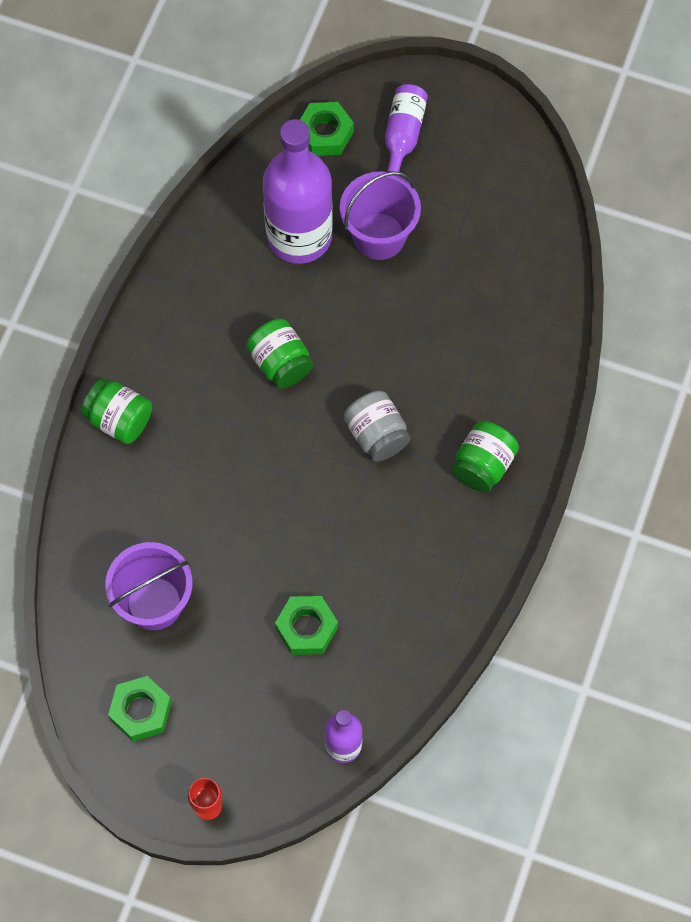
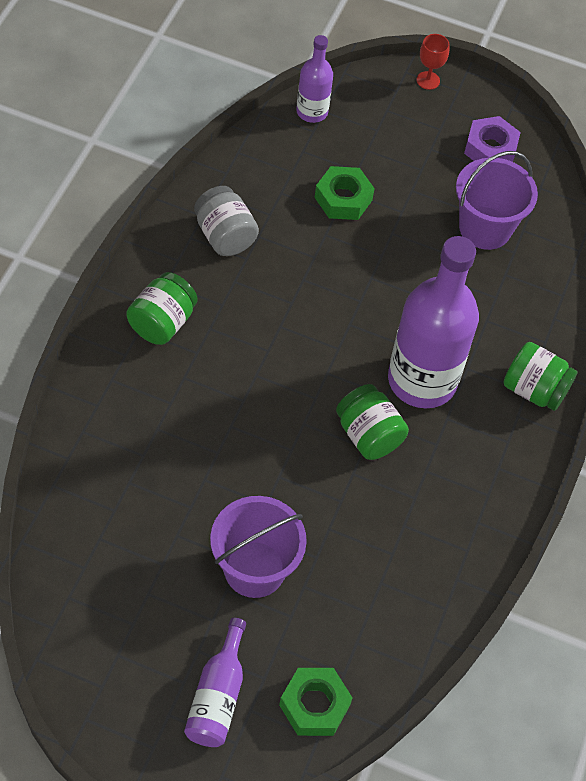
camera: 175 degrees right, 10 degrees down
(141, 711) = (490, 149): green nut -> purple nut
(299, 236) = (347, 575): purple bottle -> purple bottle (422, 380)
(376, 435) = (269, 358): grey jar -> grey jar (224, 236)

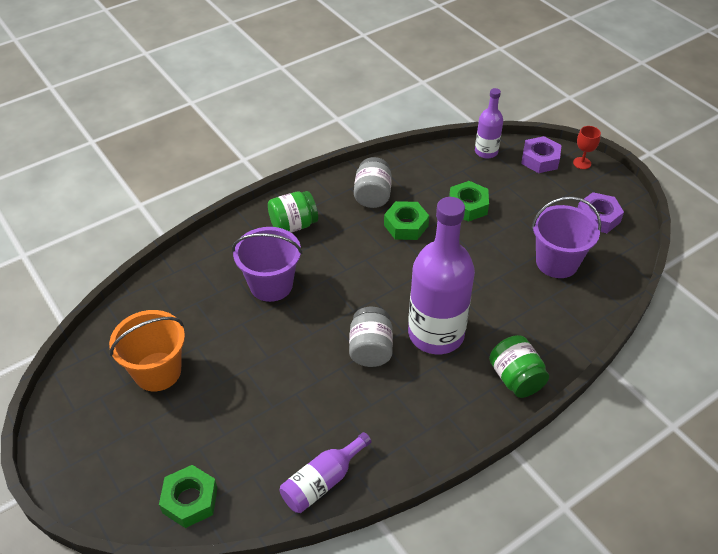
camera: 40 degrees right, 10 degrees down
(157, 589) = (157, 371): none -> orange bucket
(217, 696) = (135, 457): purple bottle -> purple bottle (323, 481)
(254, 569) = (226, 392): purple bucket -> purple bucket (271, 285)
(293, 259) = (406, 225): none -> green nut
(368, 435) = (370, 349): green jar -> grey jar
(379, 96) = (540, 159): none -> purple nut

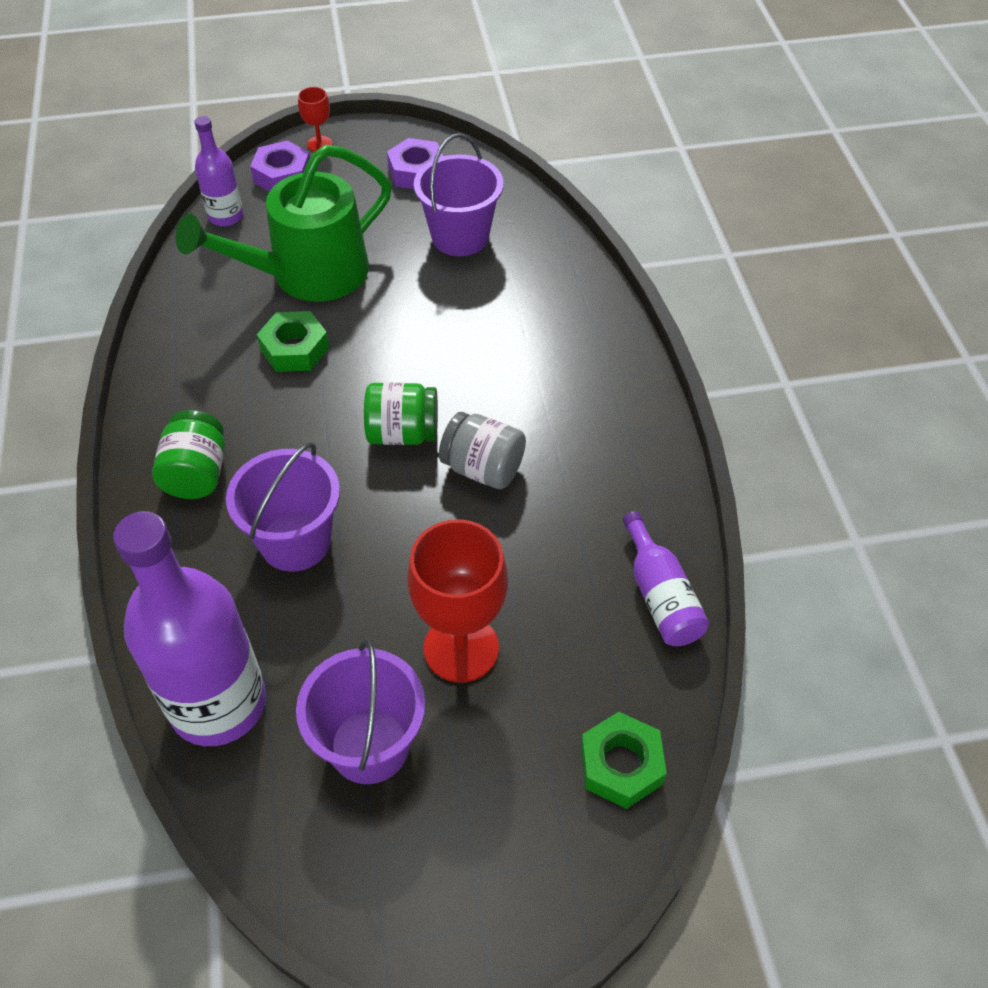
camera: 65 degrees left, 5 degrees up
(157, 371) = (369, 746): orange bucket -> purple bucket
(236, 389) = (461, 648): none -> red goblet
(372, 195) = (210, 362): grey jar -> none
(436, 334) = (498, 393): purple bottle -> purple bottle (218, 703)
(468, 206) = (308, 274): green nut -> green watering can
(516, 378) = (607, 347): green jar -> green jar (402, 433)

